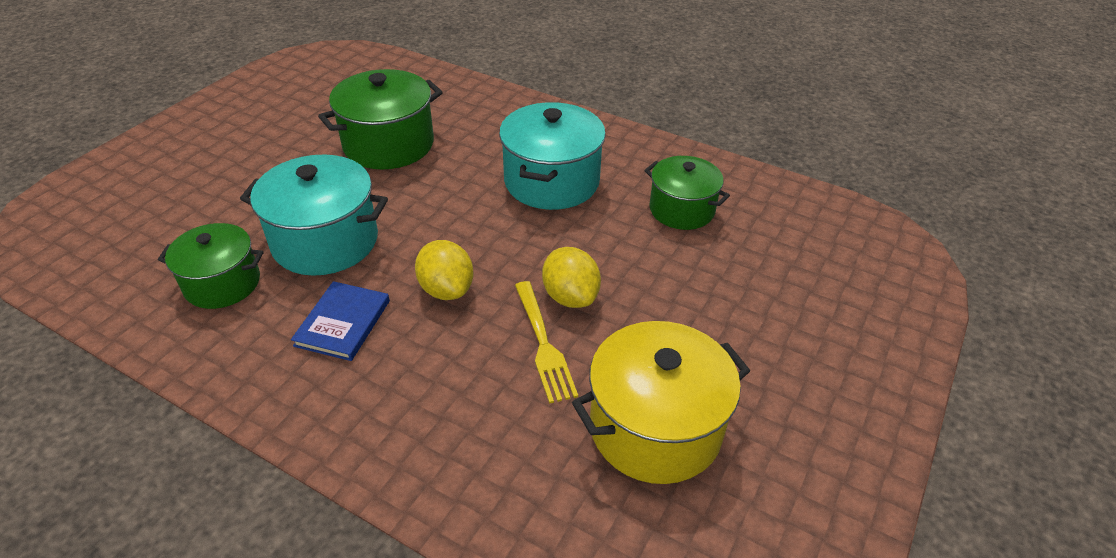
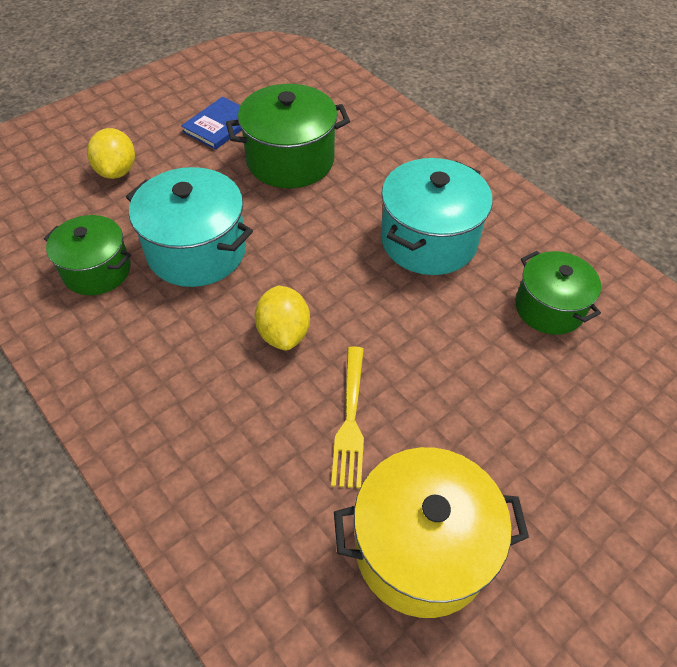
camera: 20 degrees right, 10 degrees up
(343, 323) = (180, 341): blue book -> blue book (219, 125)
(570, 296) = (396, 375): yellow lemon -> yellow lemon (117, 171)

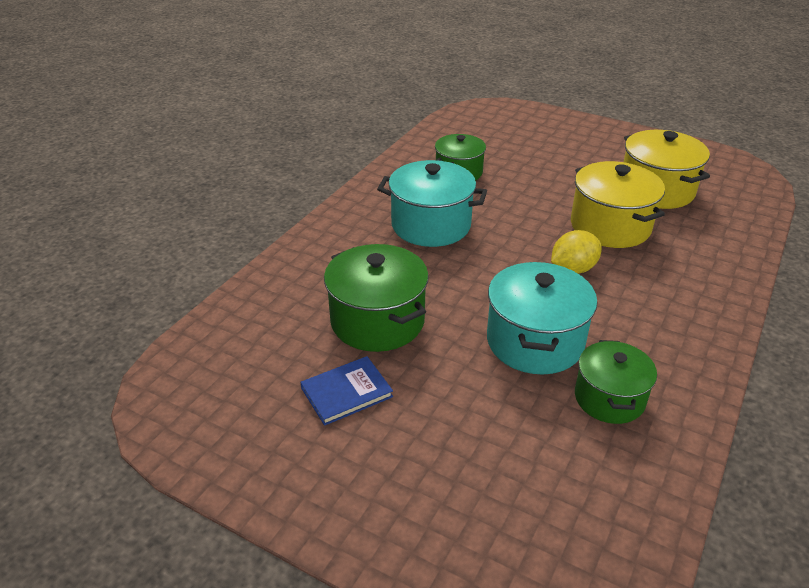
camera: 110 degrees left, 15 degrees down
(117, 171) = (472, 450): yellow lemon -> none
(219, 125) = (346, 392): blue book -> blue book turned 45 degrees counterclockwise
(350, 420) = (610, 226): yellow fork -> yellow pot

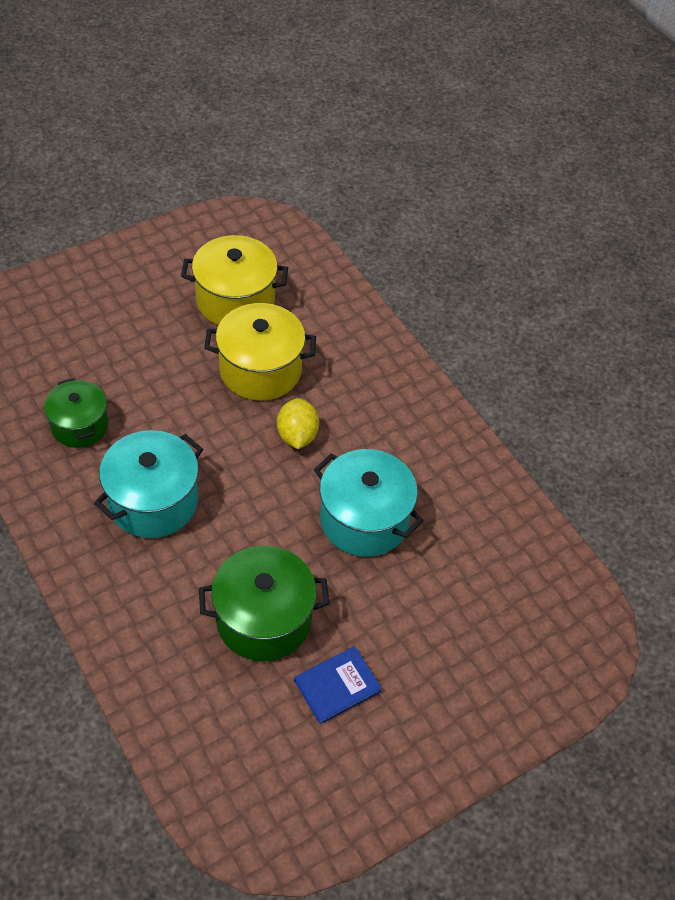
camera: 65 degrees left, 15 degrees up
(346, 392) = (337, 686): blue book -> blue book turned 60 degrees clockwise
(609, 398) = (450, 512): green pot -> none

